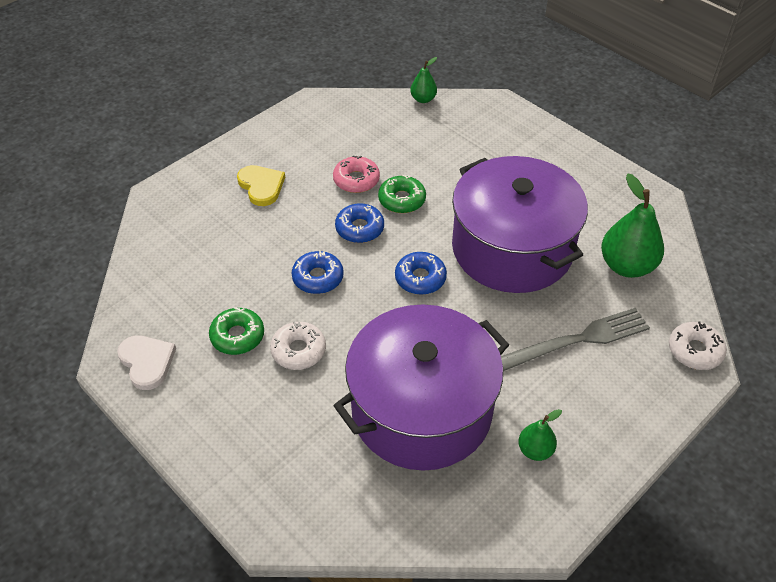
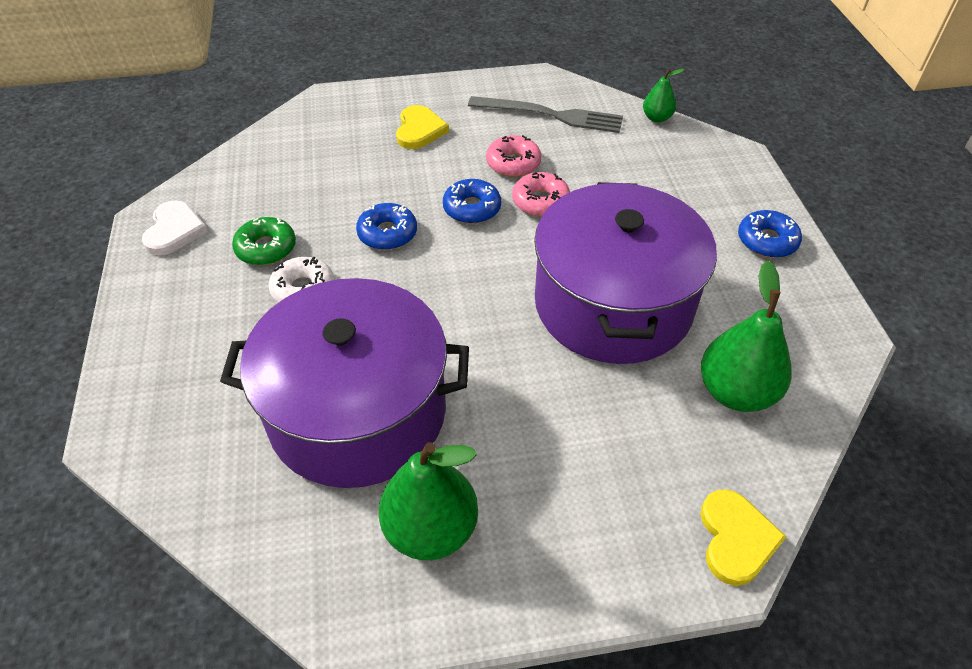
camera: 35 degrees right, 0 degrees up
(402, 200) = (540, 201): green donut -> pink donut
(420, 278) = (485, 284): blue donut -> blue donut (767, 241)
(535, 450) = (431, 529): green pear -> green pear, size x1.88
(577, 340) = (595, 440): grey fork -> grey fork (551, 115)
(695, 351) = (736, 539): white donut -> yellow heart

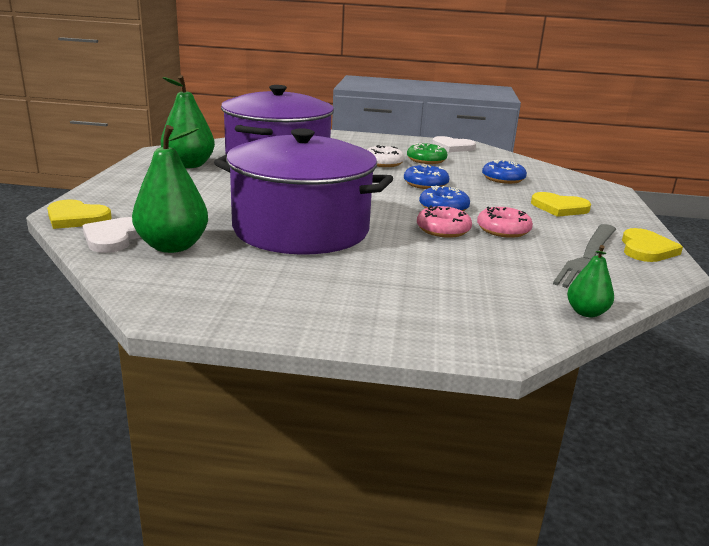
camera: 105 degrees right, 25 degrees down
(506, 85) = (646, 249): none -> yellow heart
(757, 458) = (114, 238): none -> white heart
(767, 241) = (327, 312): blue donut -> blue donut (503, 179)

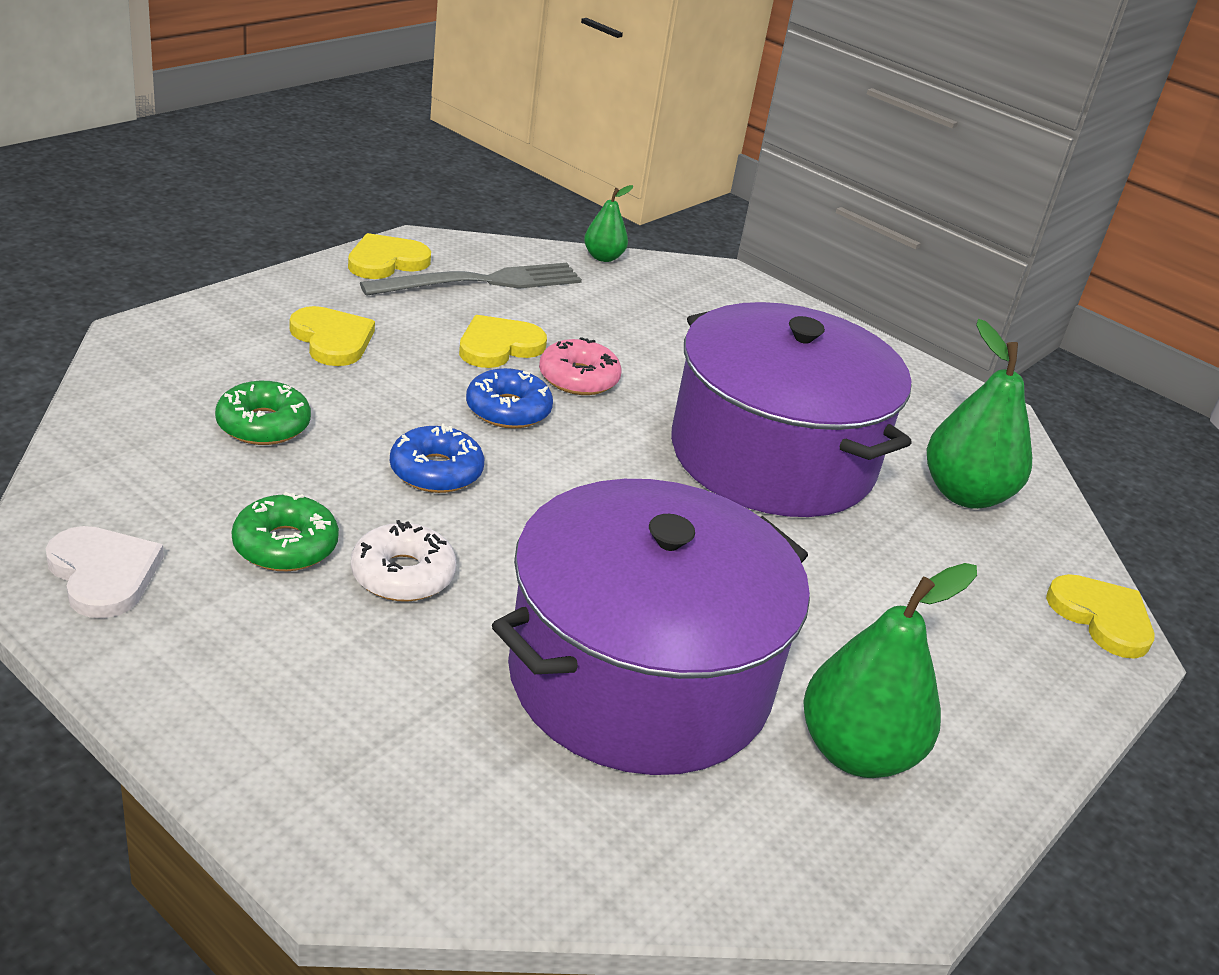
camera: 150 degrees left, 10 degrees up
(114, 238) = (1043, 543): white heart -> none
(503, 179) = (263, 425): blue donut -> green donut
(503, 230) = (498, 346): pink donut -> yellow heart

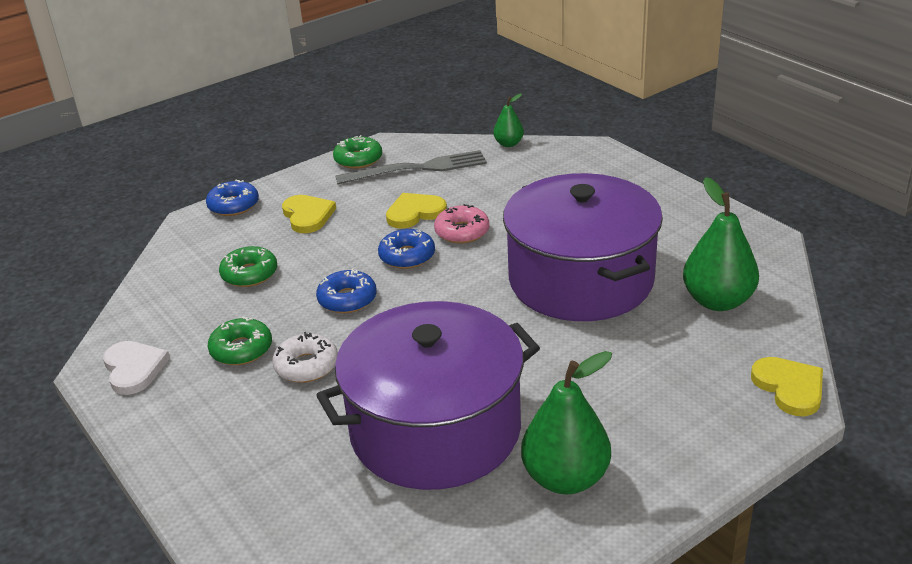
camera: 20 degrees right, 0 degrees up
(204, 316) = (233, 205): none -> blue donut
(386, 261) = (358, 159): yellow heart -> green donut

